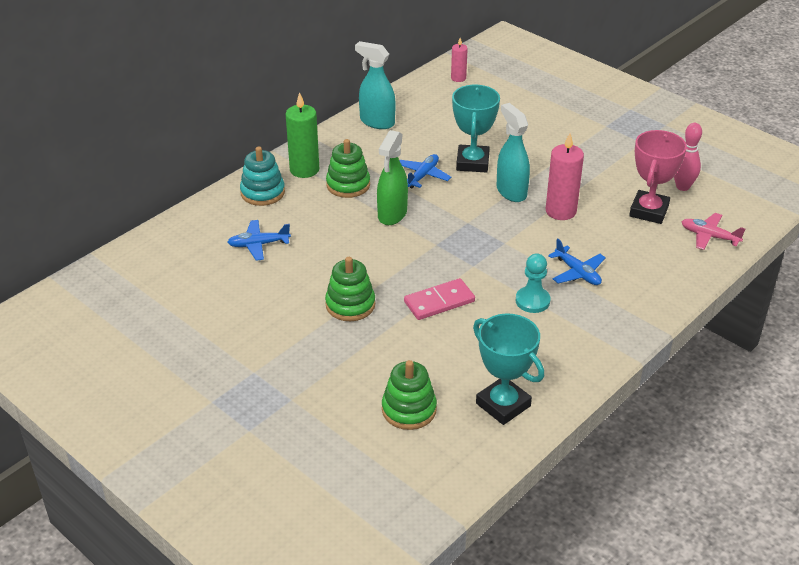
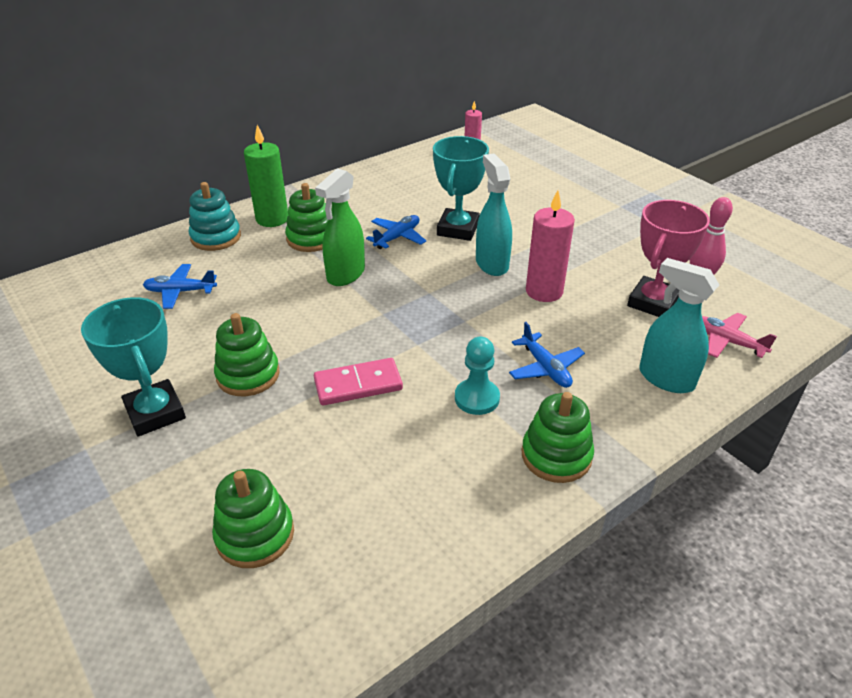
camera: 10 degrees right, 0 degrees up
(377, 122) = (370, 180): turquoise spray bottle -> turquoise spray bottle (665, 378)
(503, 404) = (388, 547): turquoise trophy -> turquoise trophy (155, 413)
(601, 333) = (556, 455): none -> green stacking toy

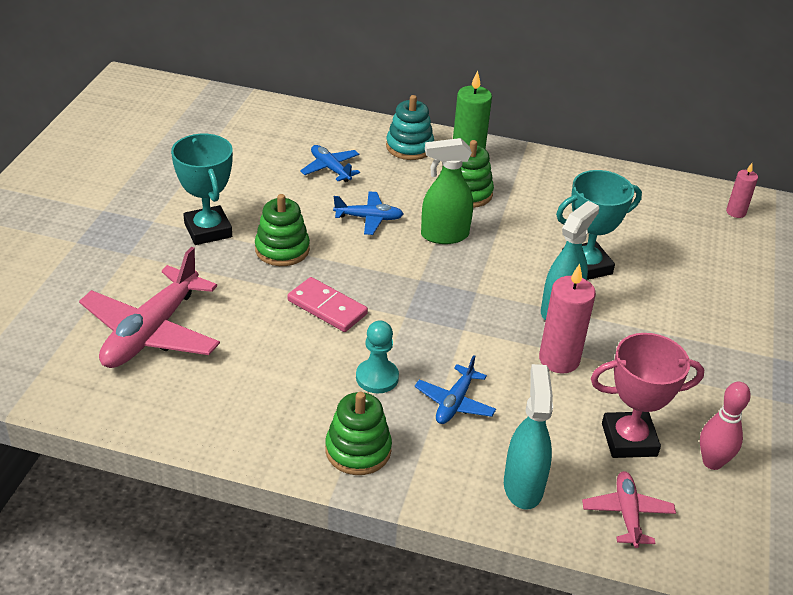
camera: 50 degrees right, 0 degrees up
(155, 413) = (208, 230): turquoise trophy -> turquoise trophy turned 45 degrees counterclockwise
(255, 535) = (151, 332): green stacking toy -> pink plane
(397, 237) = (528, 237): blue plane -> blue plane (369, 218)

